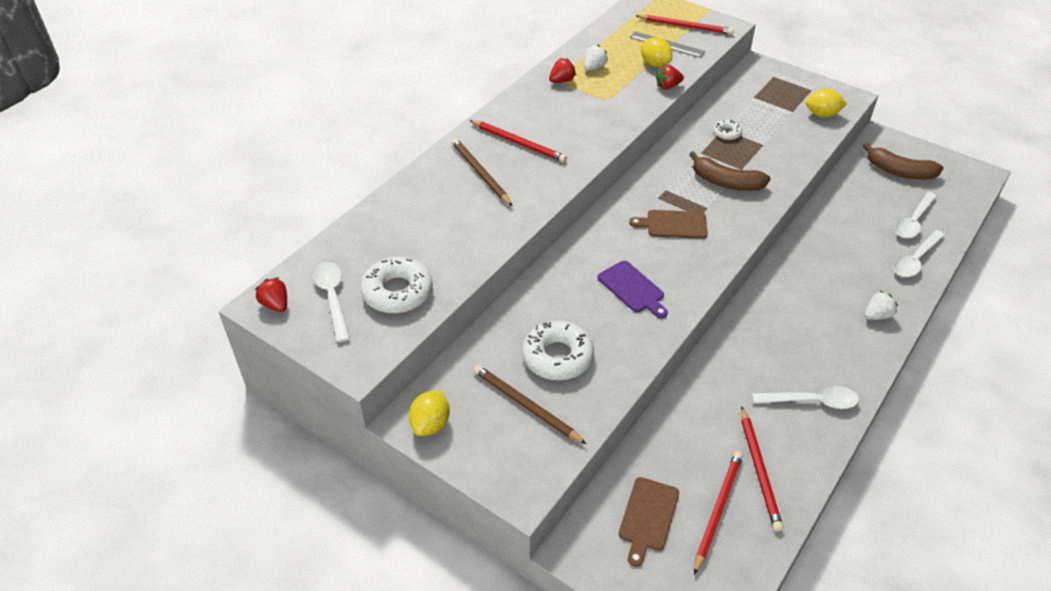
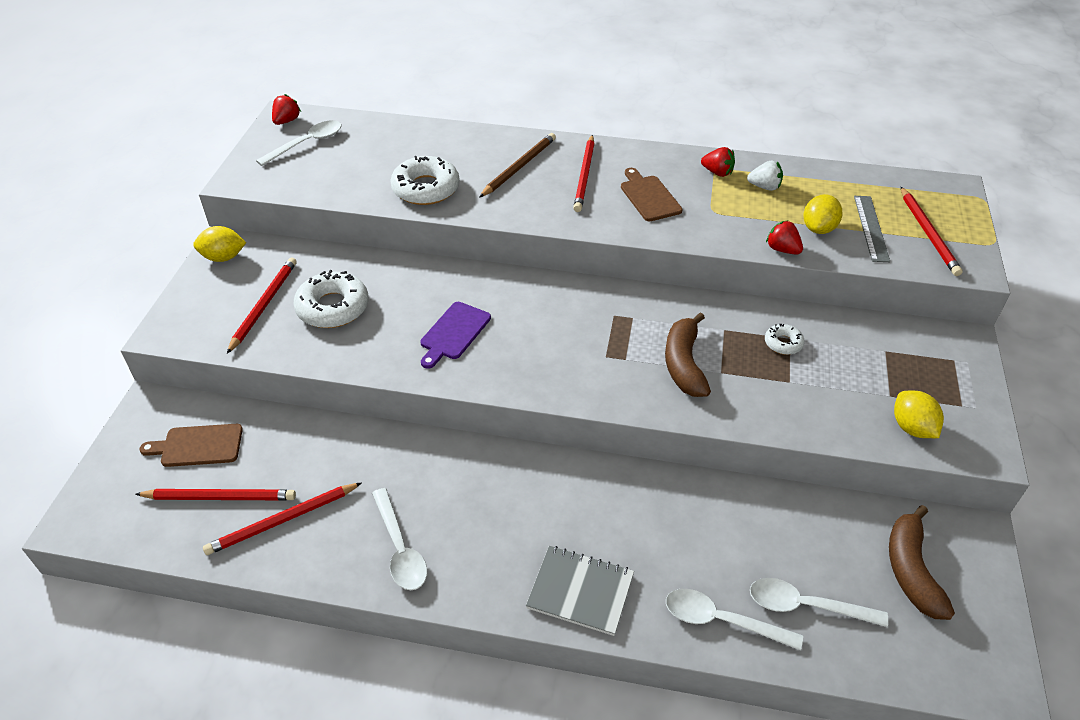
camera: 65 degrees right, 0 degrees up
(397, 292) = (330, 172): white donut -> white donut (426, 188)
(526, 406) = (264, 305): brown pencil -> red pencil
(673, 224) = (575, 338): brown cutting board -> brown cutting board (649, 197)
(877, 315) = (580, 591): white strawberry -> grey notebook

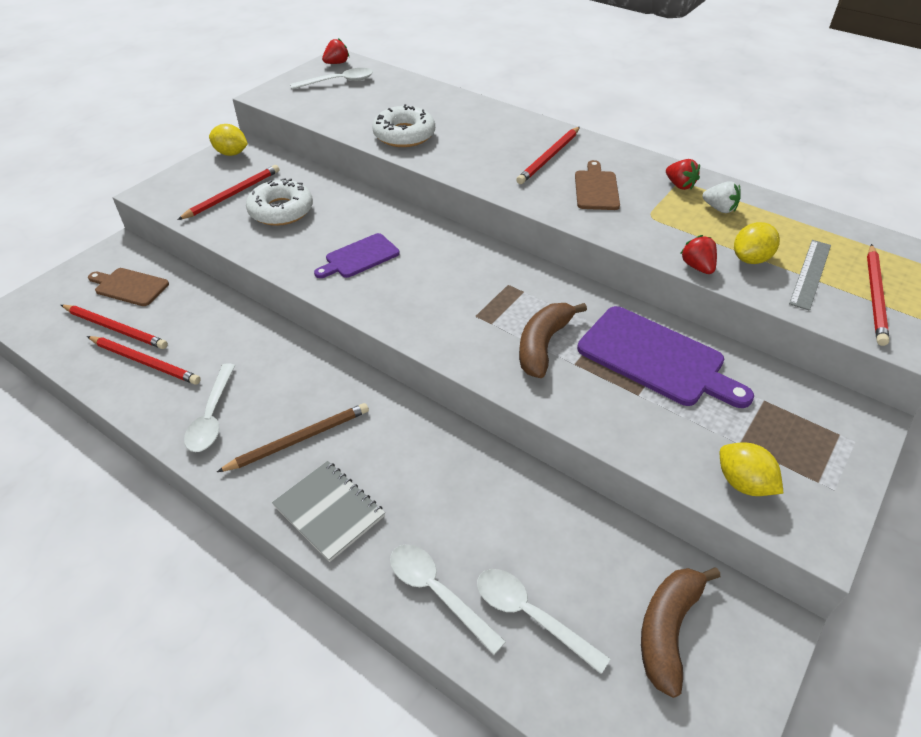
camera: 25 degrees right, 0 degrees up
(283, 520) = (145, 362): red pencil -> red pencil turned 150 degrees counterclockwise
(519, 167) = (495, 137): brown pencil -> brown pencil (298, 439)
(783, 343) = (656, 358): white donut -> purple cutting board
(912, 428) = (743, 483): yellow lemon -> yellow lemon turned 45 degrees counterclockwise

